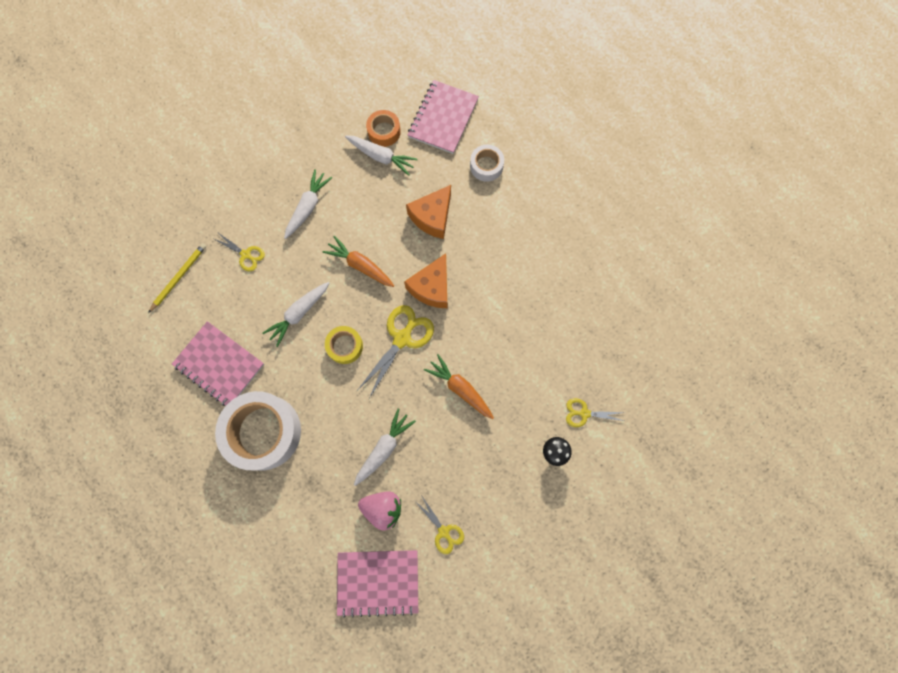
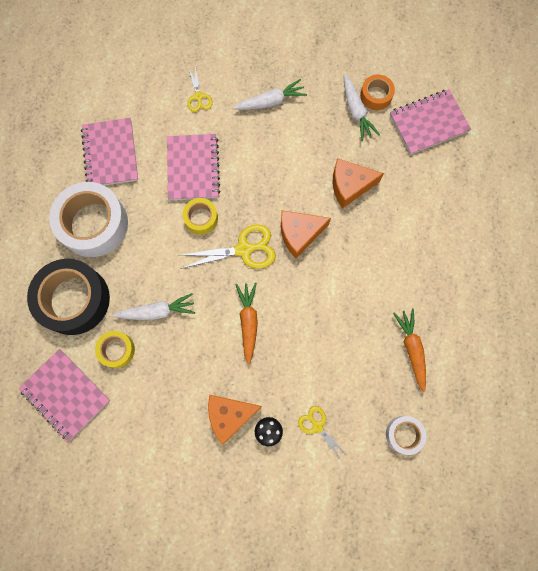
camera: 45 degrees right, 0 degrees up
(179, 277) = (142, 73): yellow pencil -> none
(299, 314) = (193, 168): white carrot -> pink notebook
(309, 505) = (74, 300): none -> black tape
(360, 265) = (266, 174): orange carrot -> orange carrot (411, 349)
(383, 508) = (117, 350): pink strawberry -> yellow tape
(444, 531) = (139, 406): yellow scissors -> none
(486, 166) = (426, 185): white tape -> white tape (404, 434)
(516, 469) = (230, 415): none -> orange cheese

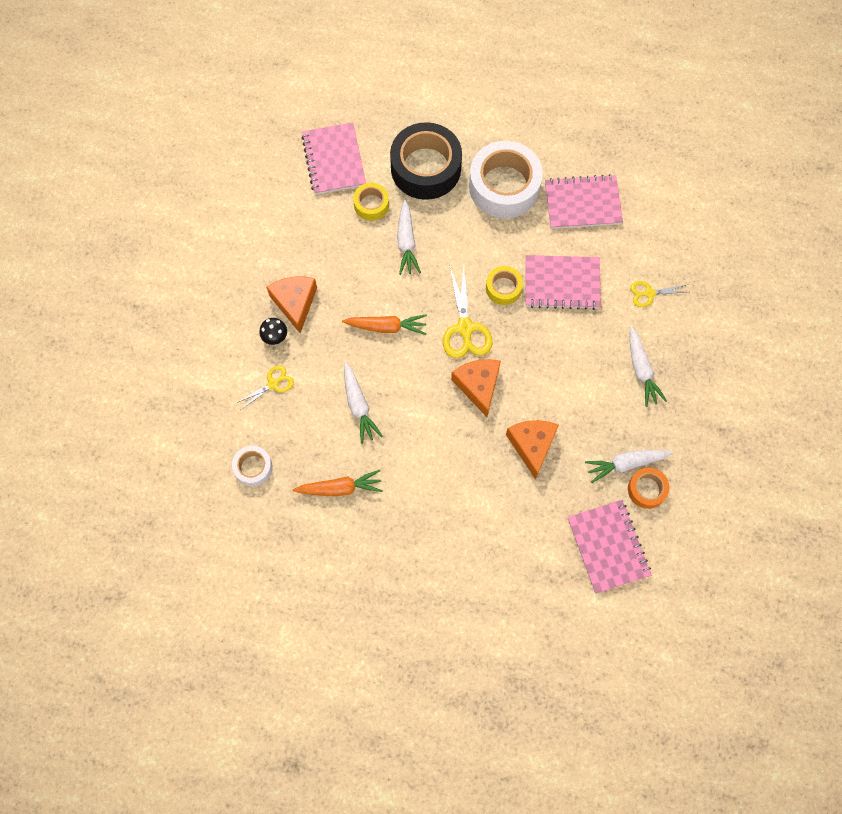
camera: 95 degrees right, 5 degrees down
(65, 394) = (334, 160): pink notebook -> pink notebook turned 60 degrees counterclockwise
(330, 340) = (358, 406): none -> white carrot

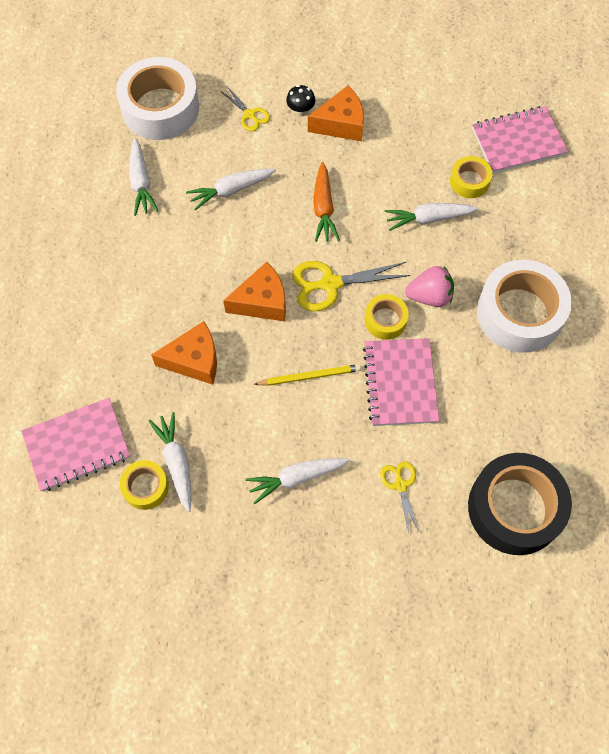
camera: 85 degrees right, 5 degrees down
(253, 467) = (160, 108): white tape -> white tape, size x2.03
(340, 488) = (141, 182): orange carrot -> white carrot
(426, 168) = (527, 230): black tape -> black tape (514, 508)
(483, 251) = (429, 296): none -> pink strawberry
(552, 353) = (309, 376): none -> yellow pencil
(582, 203) = (513, 402): pink notebook -> none
(646, 489) = (145, 487): orange tape -> yellow tape

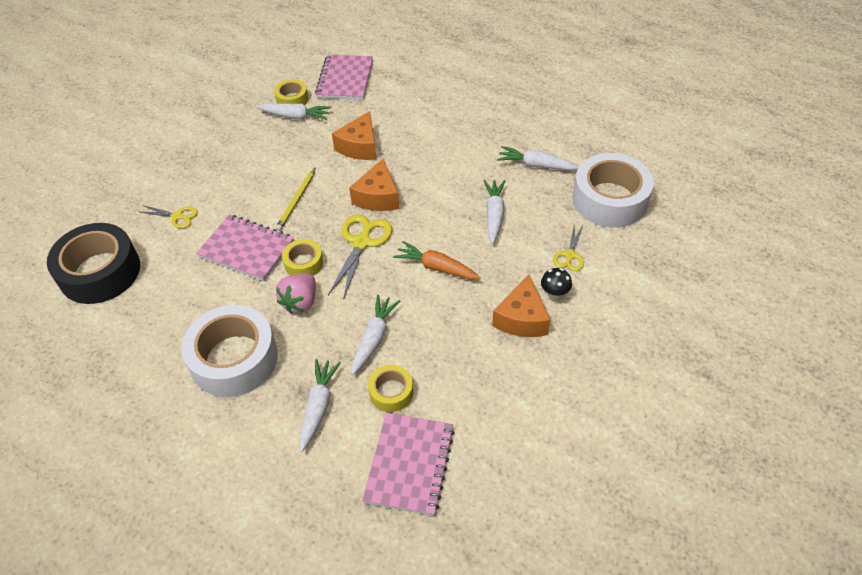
camera: 120 degrees right, 15 degrees down
(250, 115) = (570, 255): yellow scissors -> yellow scissors turned 60 degrees counterclockwise
(297, 478) = (233, 167): white carrot -> white carrot (318, 407)

